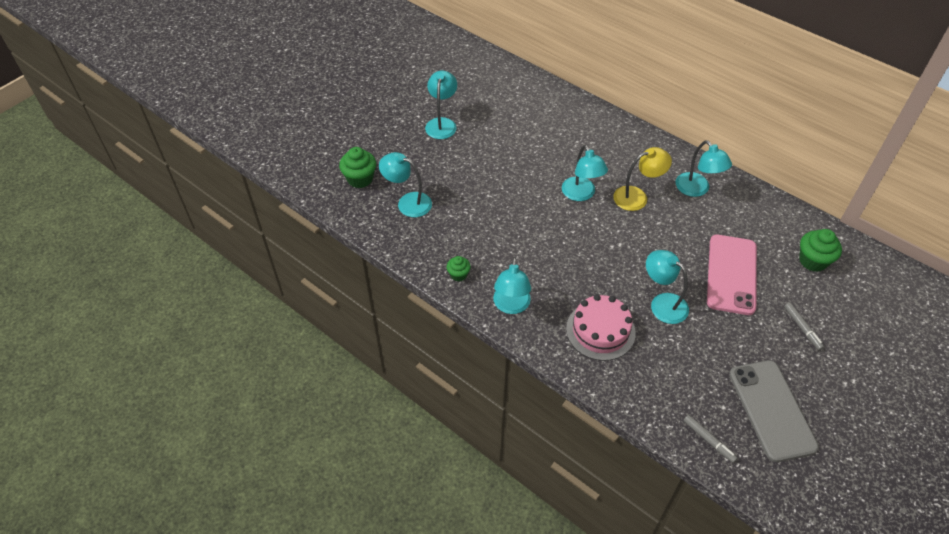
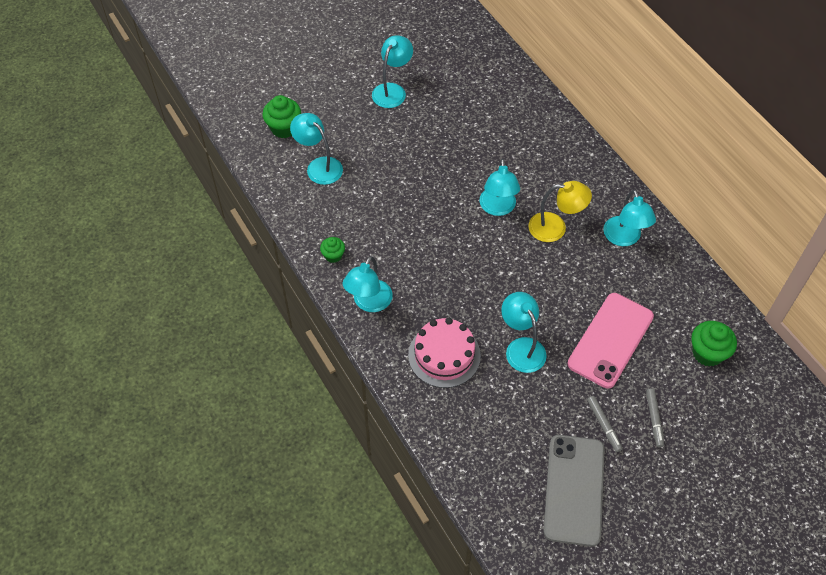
camera: 20 degrees right, 5 degrees up
(708, 440) = (494, 496): grey marker -> grey marker (603, 425)

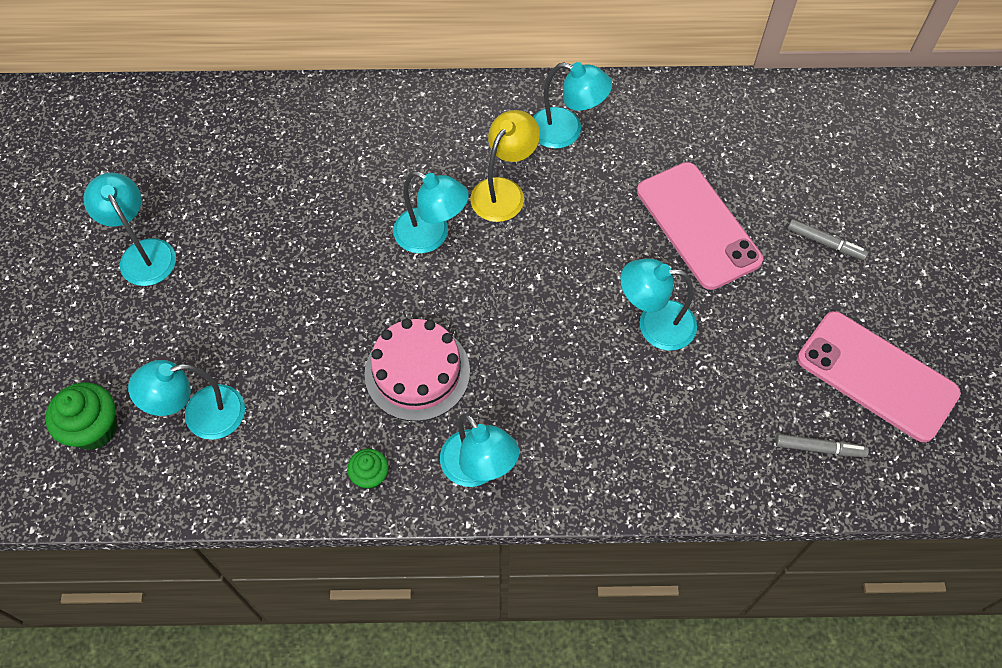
camera: 60 degrees left, 5 degrees up
(444, 355) = (615, 418): pink cake -> pink cake (417, 372)
(574, 489) = (876, 376): grey phone -> pink phone
(603, 425) = (807, 297): grey marker -> grey marker (819, 448)
(707, 353) = (768, 143): green cupcake -> none

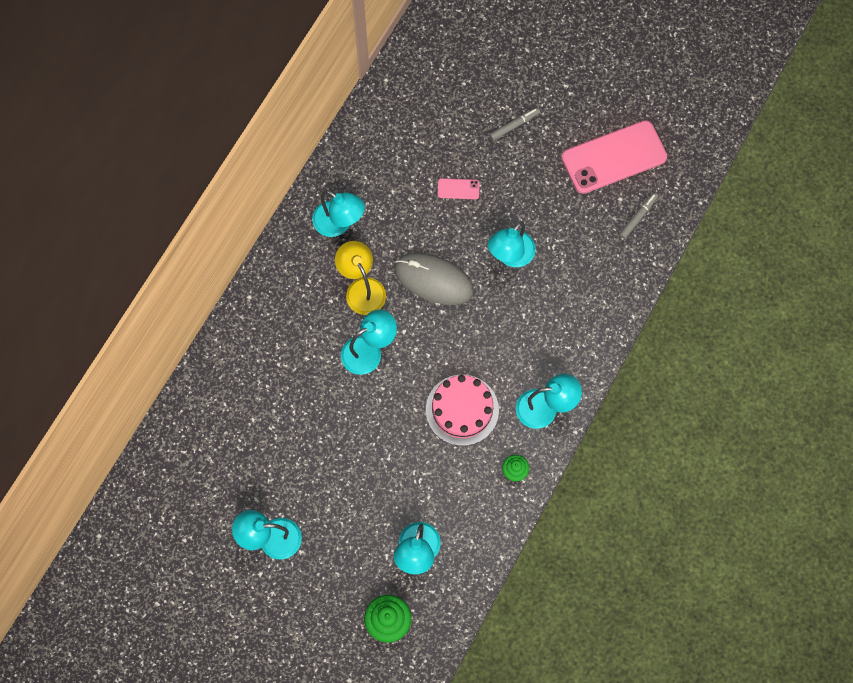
camera: 60 degrees left, 10 degrees up
(565, 257) = (433, 280): none -> grey mouse
(566, 131) = (339, 224): turquoise lamp -> turquoise lamp turned 75 degrees clockwise
(698, 225) = (458, 189): pink phone -> pink phone, size x0.42

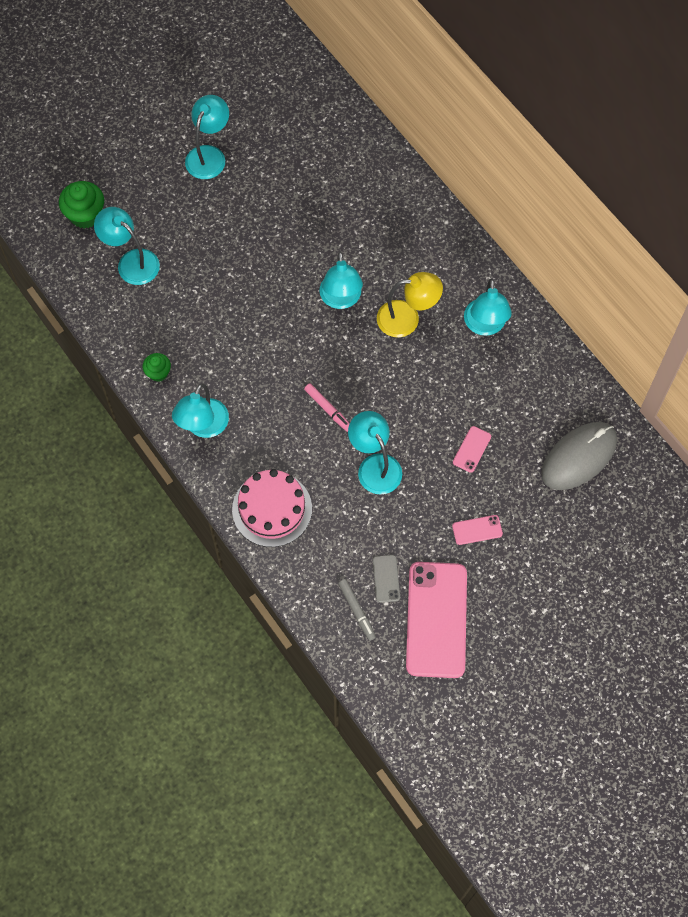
camera: 115 degrees right, 5 degrees down
(339, 224) = (485, 326): turquoise lamp -> turquoise lamp turned 60 degrees counterclockwise
(433, 280) = (384, 385): grey mouse -> grey mouse (579, 457)
(462, 410) = (241, 354): pink cake -> pink cake (272, 509)
(478, 315) = (328, 409): none -> pink marker
(514, 125) = (519, 535): grey marker -> none
(525, 157) = (477, 530): none -> pink phone
(601, 207) = (386, 578): none -> grey phone

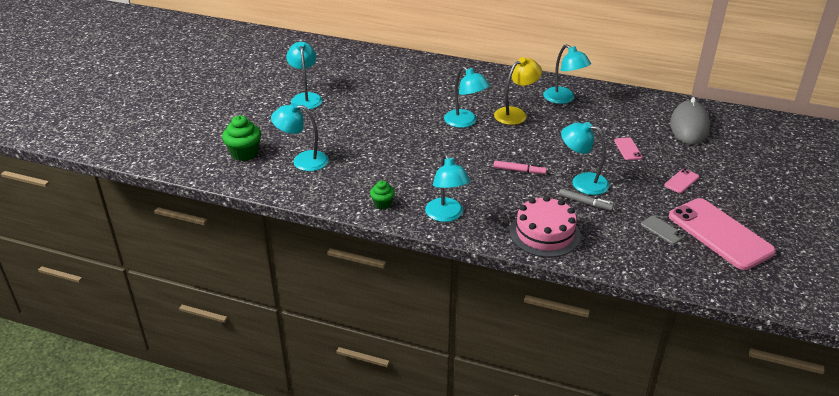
camera: 35 degrees left, 30 degrees down
(357, 610) = (667, 256): grey marker -> grey marker (585, 203)

